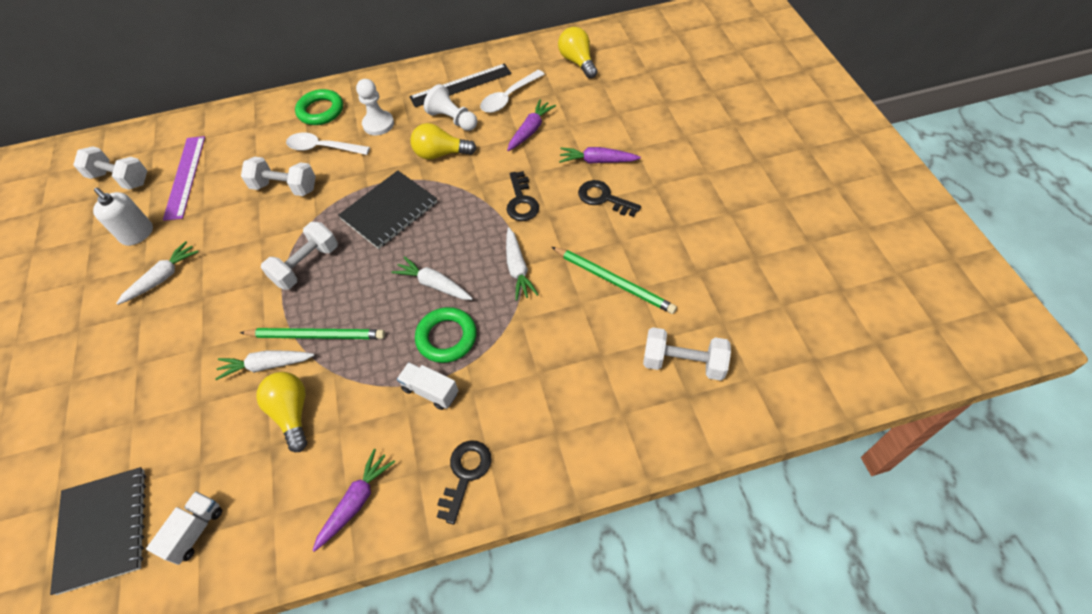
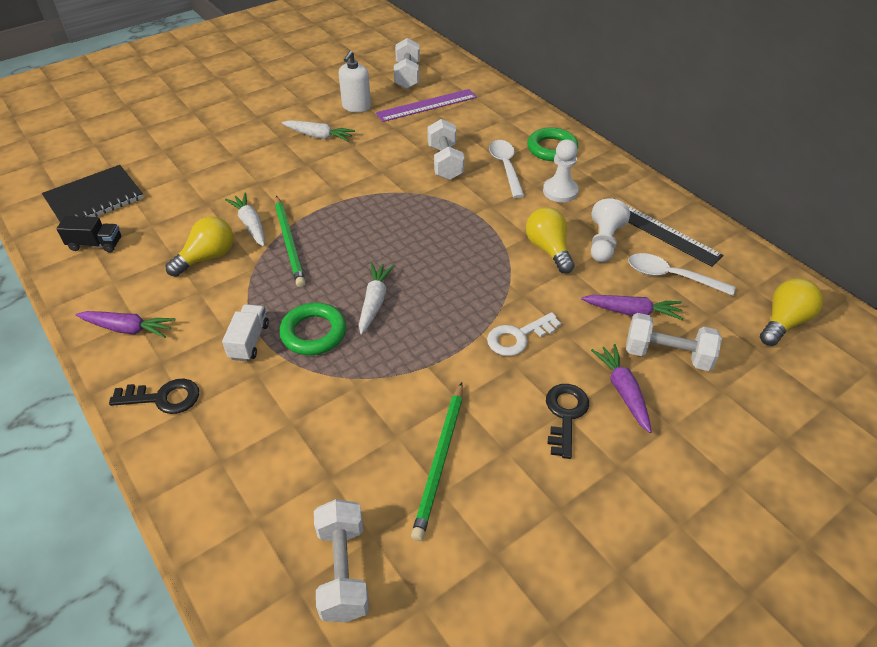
camera: 65 degrees right, 10 degrees down
(195, 531) = (95, 244): white truck -> black truck
(306, 265) = (363, 208): white dumbbell -> white dumbbell (667, 355)
(389, 211) = (451, 238): black notebook -> none
(518, 269) = (421, 363): white carrot -> none
(521, 201) = (518, 337): black key -> white key

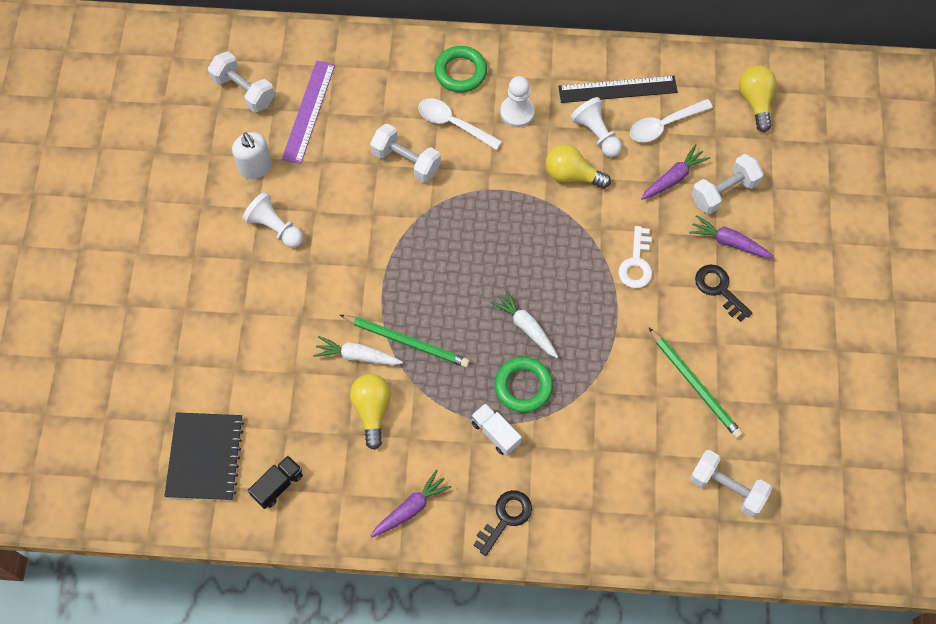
camera: 50 degrees left, 20 degrees up
(319, 136) = (275, 227): white carrot -> white pawn

